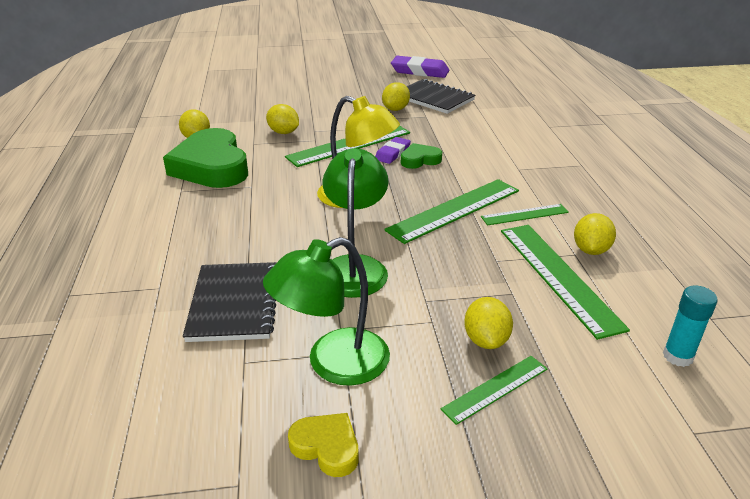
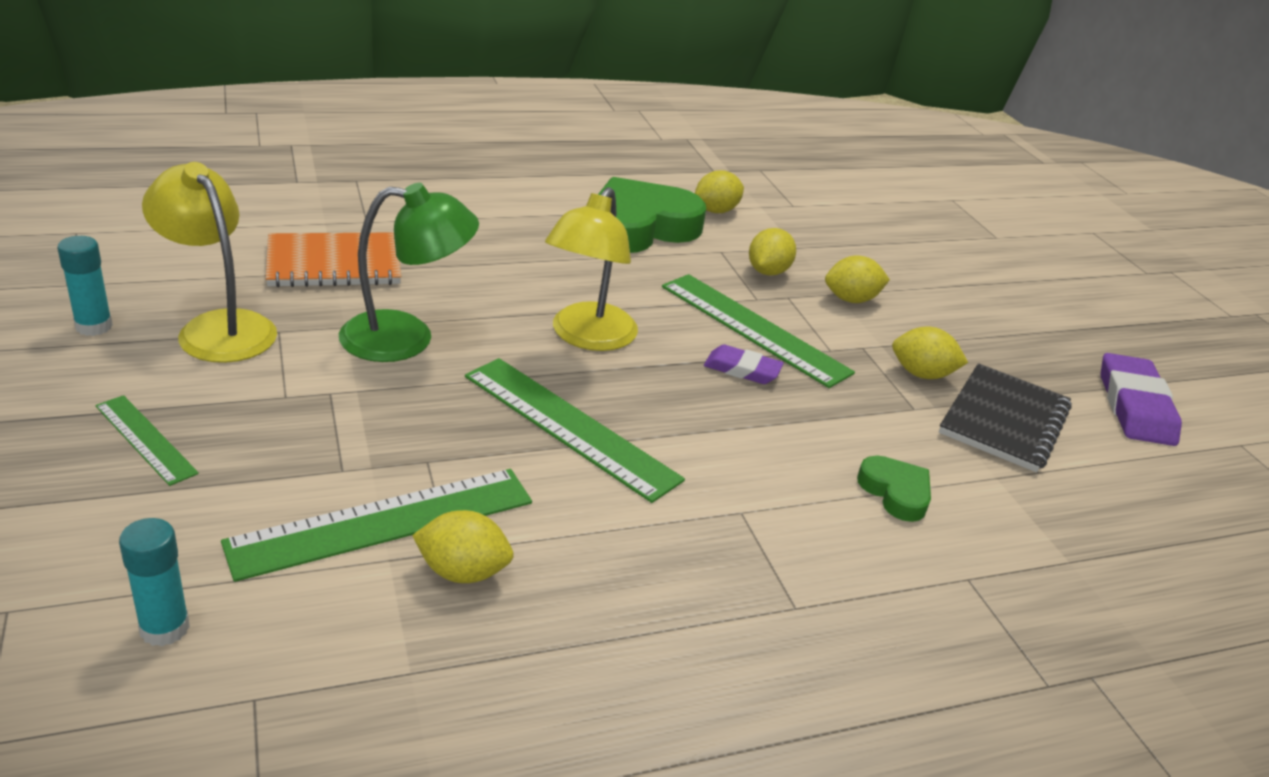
camera: 75 degrees right, 0 degrees up
(234, 304) = (334, 264): black notebook -> orange notebook
(327, 447) = (94, 326): yellow heart -> turquoise glue stick
(333, 363) = (218, 327): green lamp -> yellow lamp
(420, 160) = (729, 397): green heart -> green heart (895, 492)
(486, 340) = (239, 438): yellow lemon -> yellow lemon (851, 299)
(524, 214) = (570, 503): green ruler -> none

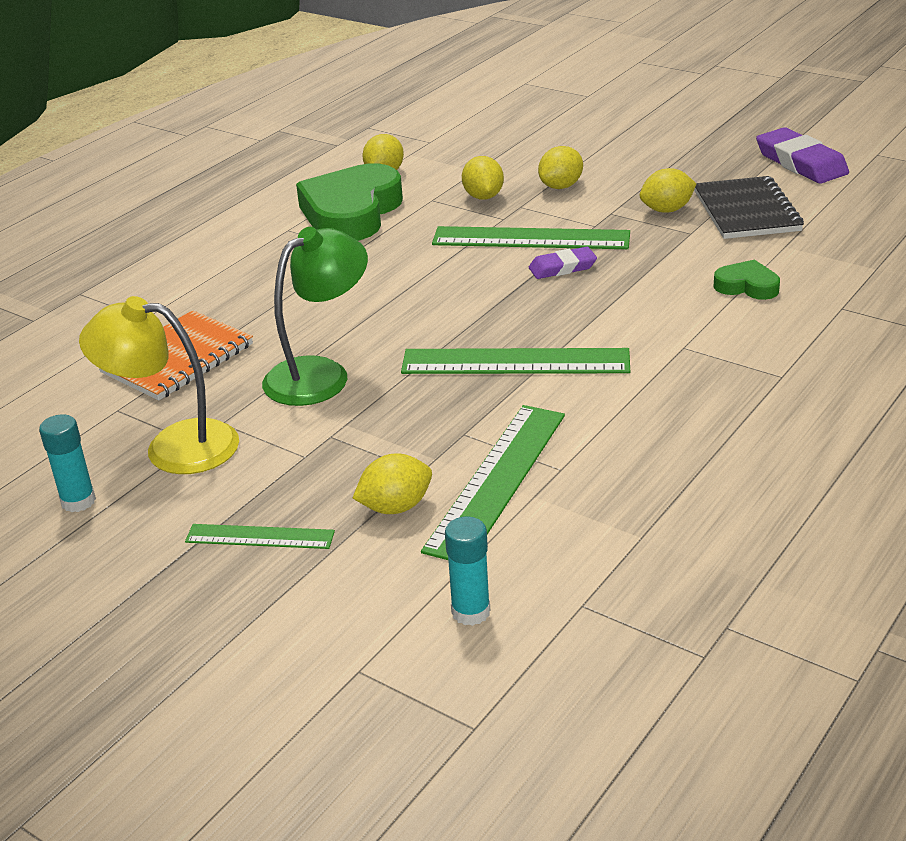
camera: 30 degrees left, 0 degrees up
(463, 572) = (586, 474): yellow lemon -> yellow lemon (395, 507)
(587, 337) = (438, 304): yellow lamp -> none

